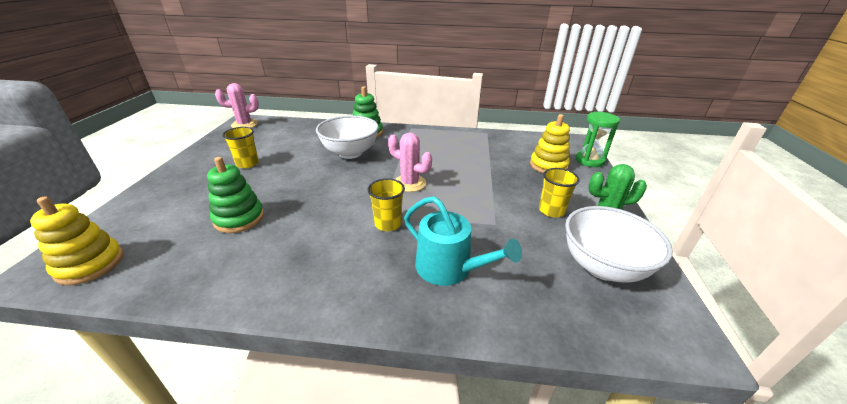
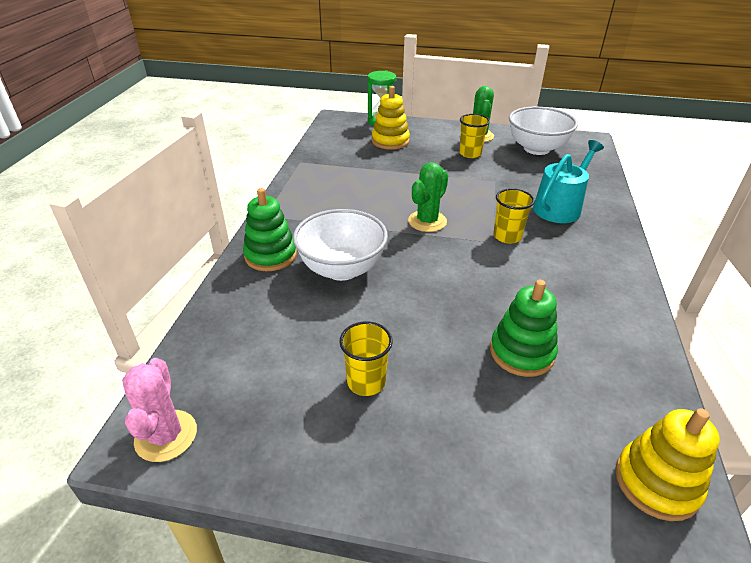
camera: 85 degrees left, 5 degrees up
(410, 183) = (427, 221): pink cactus -> green cactus

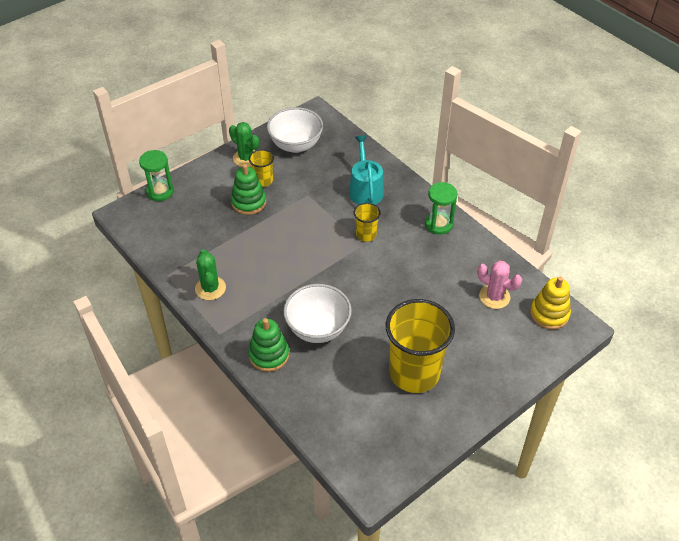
camera: 50 degrees left, 10 degrees up
(166, 436) = (376, 473): pink cactus -> pink cactus (494, 297)
(366, 382) = (414, 373): yellow cup -> yellow cup, size x2.15
(390, 141) = (197, 208): yellow stacking toy -> none
(427, 221) = (314, 258): green cactus -> green cactus (210, 288)
(522, 352) = (452, 300): green stacking toy -> green stacking toy (248, 202)
(608, 278) = (438, 224): none -> green hourglass

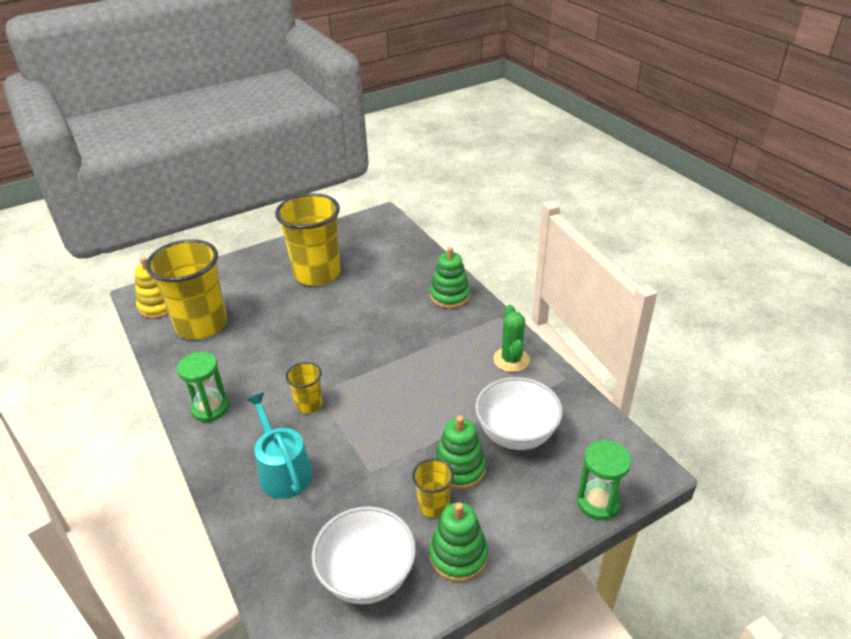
camera: 170 degrees left, 10 degrees down
(246, 158) = (458, 556): green cactus -> green stacking toy
(318, 328) = (397, 313): white bowl -> white bowl (516, 434)
(365, 190) = (283, 471): turquoise watering can -> turquoise watering can turned 150 degrees clockwise
(494, 297) = (201, 325): pink cactus -> yellow cup

